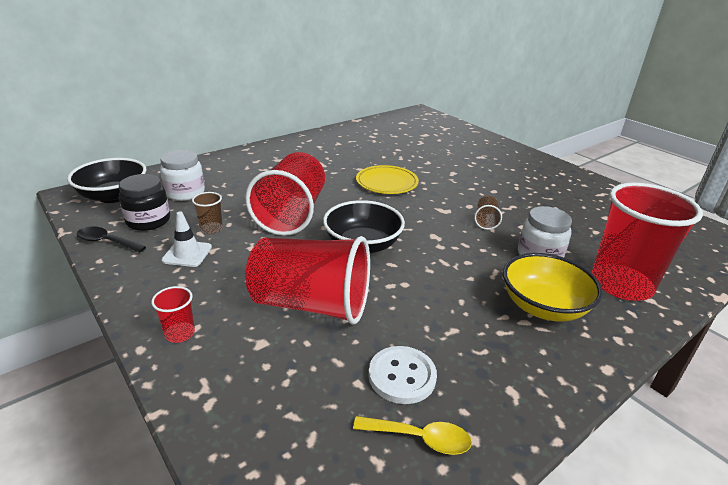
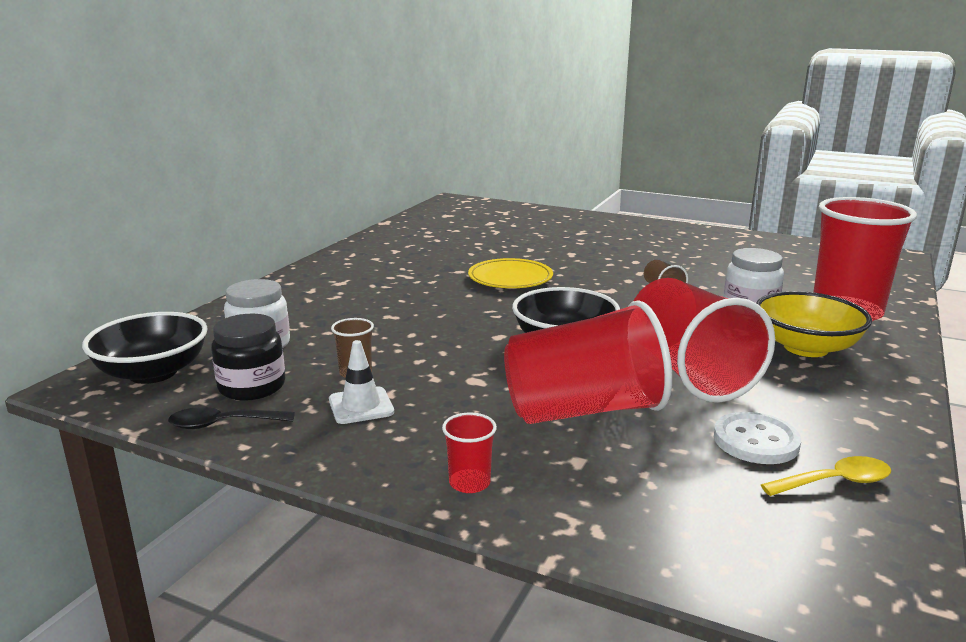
camera: 25 degrees left, 10 degrees down
(292, 214) = (439, 334): red cup -> red cup (689, 372)

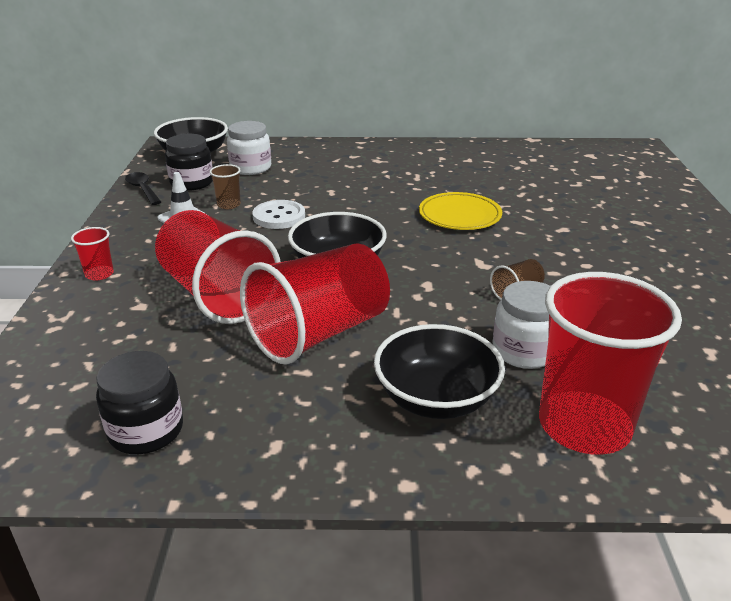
camera: 65 degrees right, 10 degrees up
(756, 441) = (203, 382): white button -> white button (279, 216)
(806, 347) = (436, 398): yellow bowl -> black bowl
(835, 482) = (146, 430): yellow spoon -> black jar

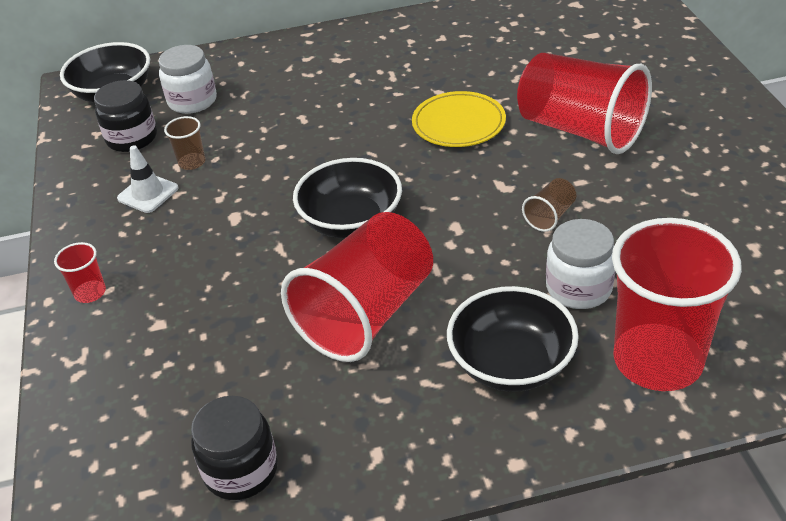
camera: 10 degrees left, 10 degrees up
(142, 189) = (77, 160): black spoon -> none
(217, 295) = (237, 291): red cup -> red cup (580, 130)
(279, 216) = (258, 167): white button -> none

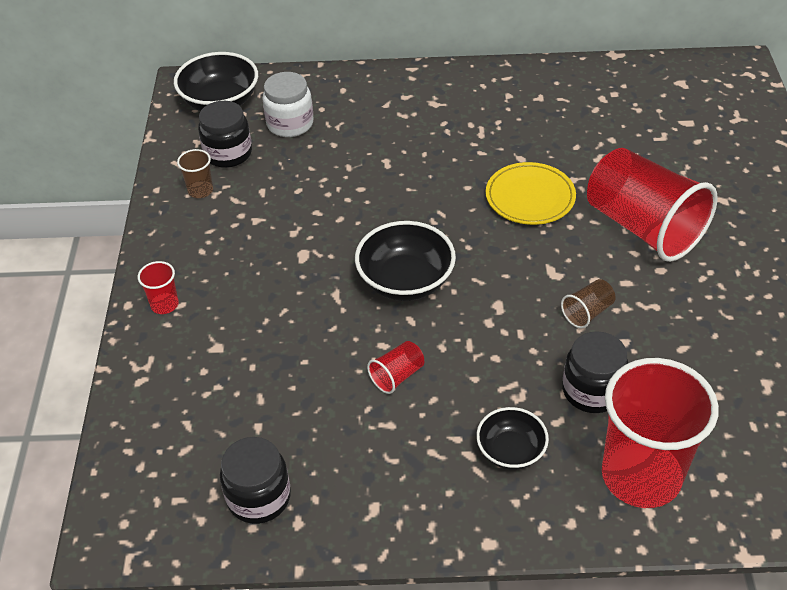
camera: 10 degrees right, 5 degrees up
(148, 193) = (231, 215): white traffic cone -> none
(192, 162) = (276, 190): brown cup -> brown cup (200, 190)
(366, 314) = (397, 376): red cup -> red cup, size x0.41
(511, 364) = (510, 451): black bowl -> black bowl, size x0.63
(578, 288) = (592, 391): white jar -> black jar

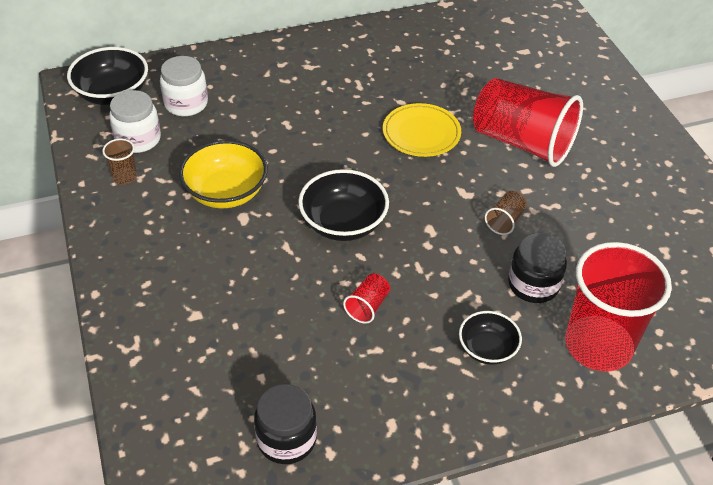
camera: 20 degrees left, 0 degrees up
(164, 304) = (131, 286): red cup -> none
(228, 153) = (138, 139): black jar -> white jar
(295, 225) = (226, 192): none -> yellow bowl

